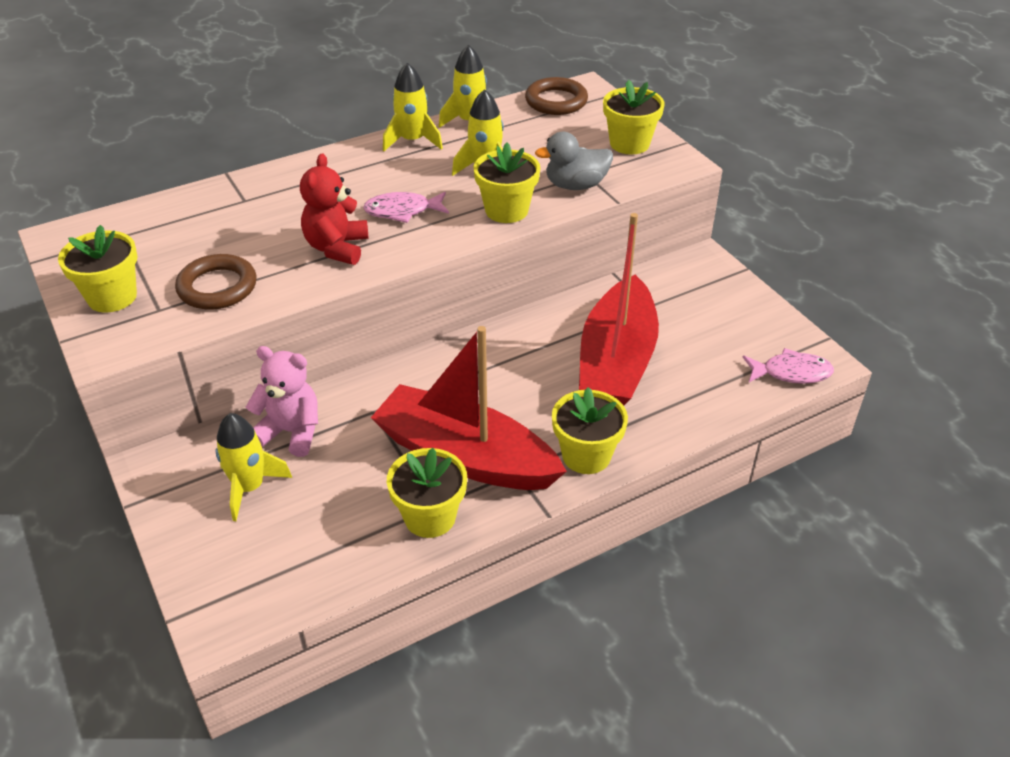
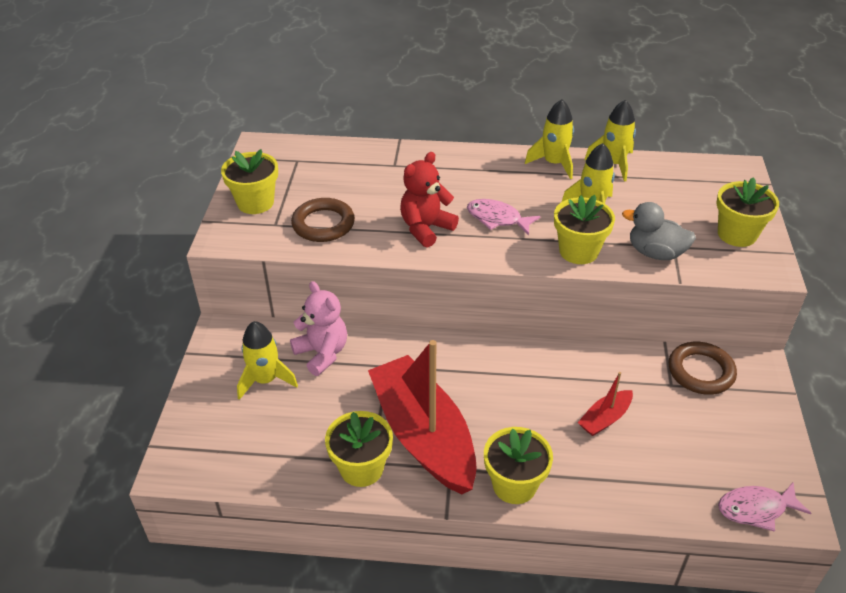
camera: 35 degrees right, 0 degrees up
(556, 101) = (703, 172): brown ring -> brown ring (701, 371)
(616, 361) = (605, 419): red boat -> red boat, size x0.42
(791, 373) = (756, 509): pink fish -> pink fish turned 135 degrees clockwise

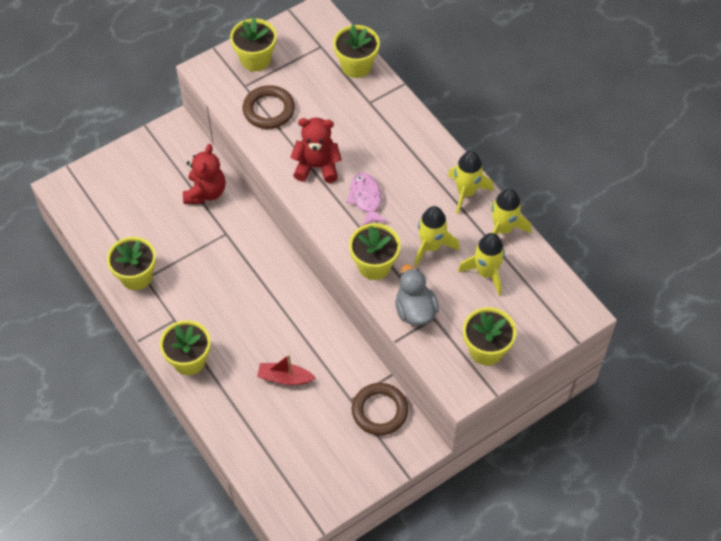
camera: 50 degrees right, 15 degrees up
(265, 380) = (159, 181): yellow rocket -> yellow rocket (486, 273)
(322, 353) = (205, 192): pink teddy bear -> red teddy bear
(346, 153) = (356, 66): none -> yellow flower pot
(423, 435) = (187, 290): red boat -> none
(756, 509) = (279, 499): pink fish -> none

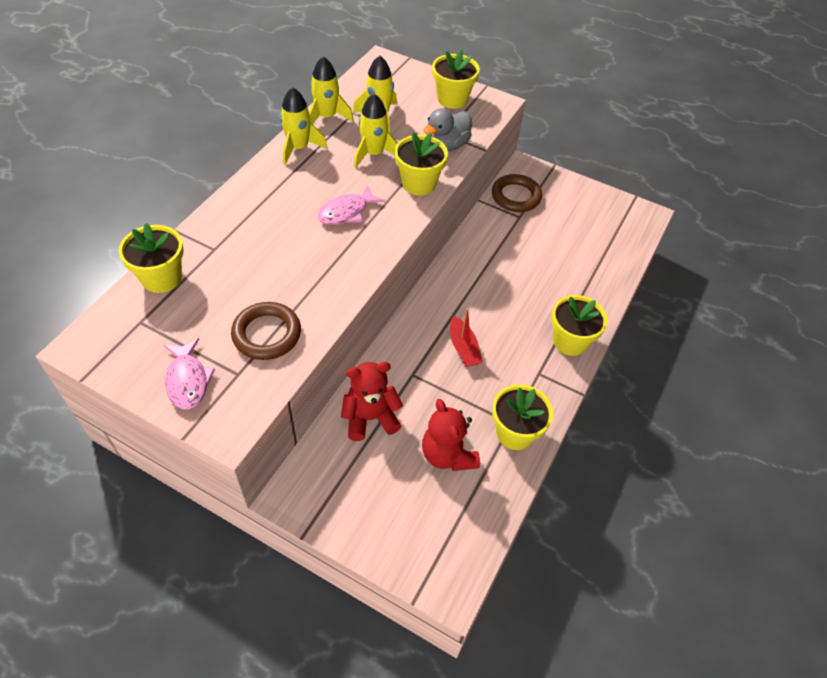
camera: 120 degrees left, 5 degrees down
(255, 59) = (188, 380): yellow flower pot -> pink fish
(285, 378) = (533, 265): red boat -> red boat (463, 348)
(317, 166) = (327, 262): red teddy bear -> red teddy bear (448, 455)

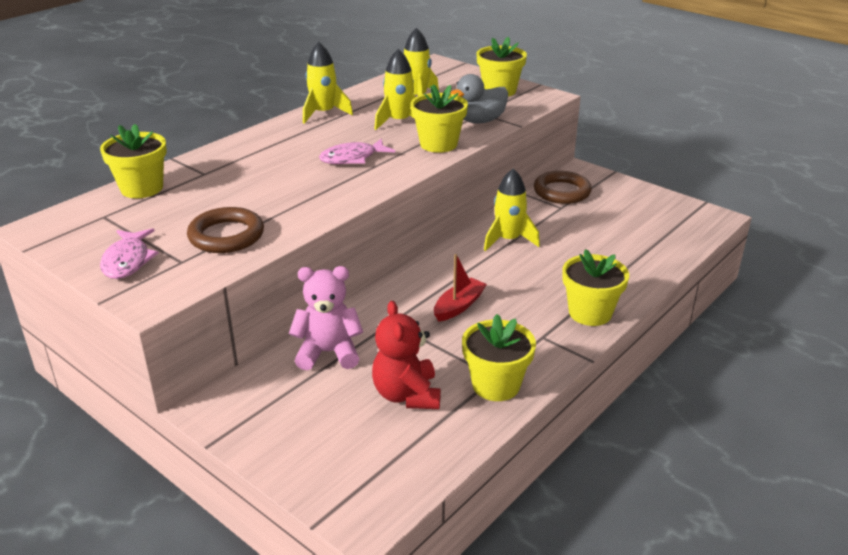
camera: 15 degrees right, 20 degrees down
(326, 117) = (362, 95): yellow rocket -> yellow rocket (508, 240)
(370, 418) = (328, 352): red teddy bear -> pink teddy bear
(463, 348) = (459, 306): red boat -> red boat turned 135 degrees counterclockwise

